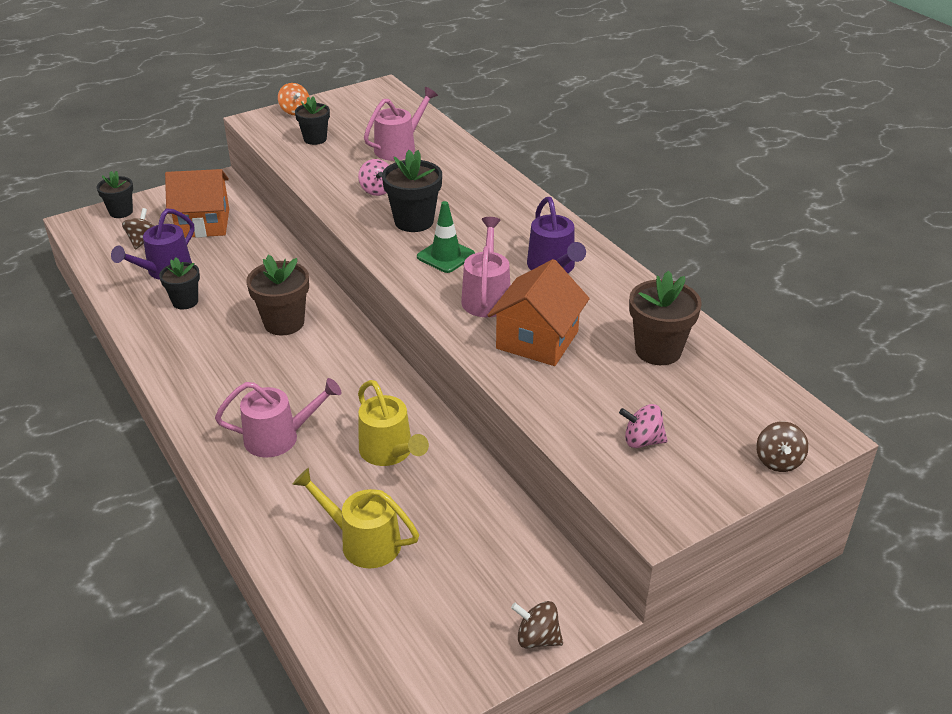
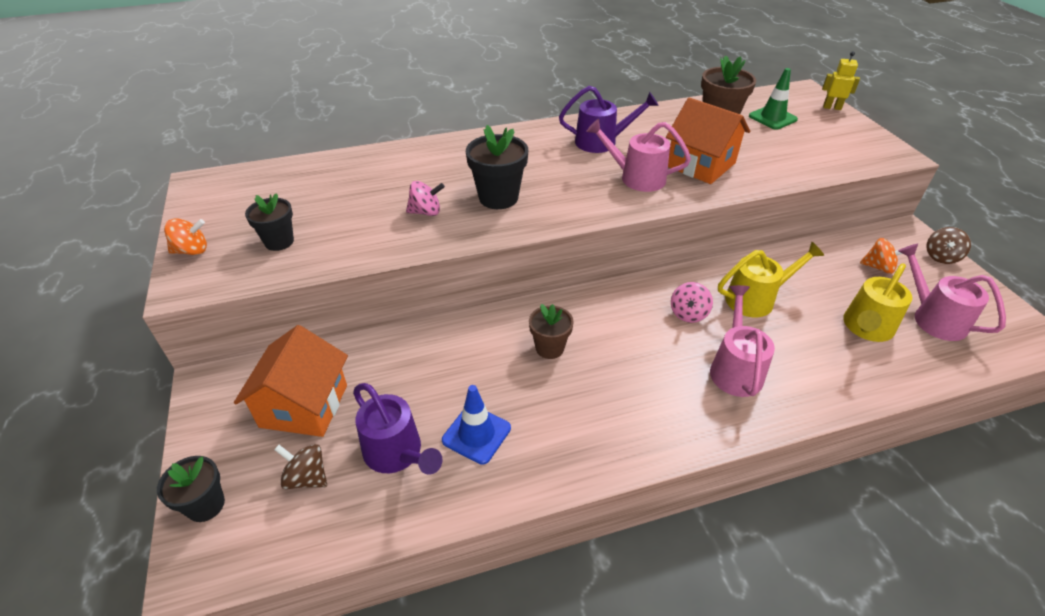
camera: 75 degrees left, 5 degrees up
(185, 301) = (476, 434): black flower pot -> blue traffic cone
(284, 323) = (549, 348): brown flower pot -> brown flower pot, size x0.66
(399, 148) = (348, 188): pink watering can -> pink watering can (933, 318)
(446, 256) = (566, 188): green traffic cone -> green traffic cone (772, 118)
(487, 566) = (878, 267): none -> orange spinning top
(642, 441) = (819, 145): pink spinning top -> pink spinning top (688, 314)
(778, 461) = (832, 107): brown spinning top -> yellow robot

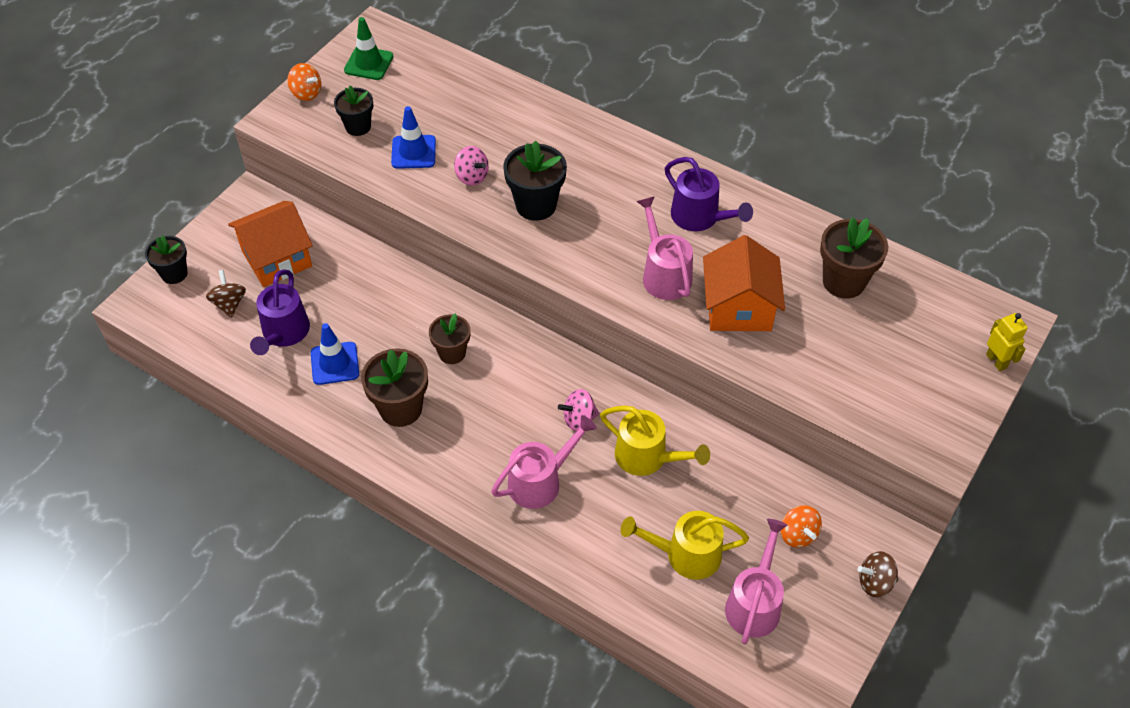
camera: 50 degrees right, 10 degrees up
(355, 227) = (413, 152): none -> blue traffic cone
(577, 415) = (401, 408): none -> brown flower pot
(772, 118) = (906, 321): green traffic cone -> green traffic cone (368, 63)

